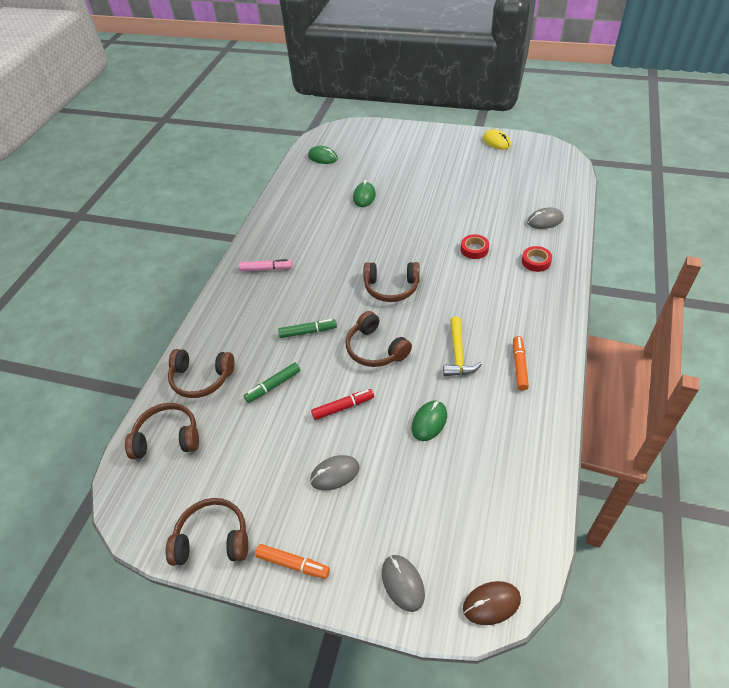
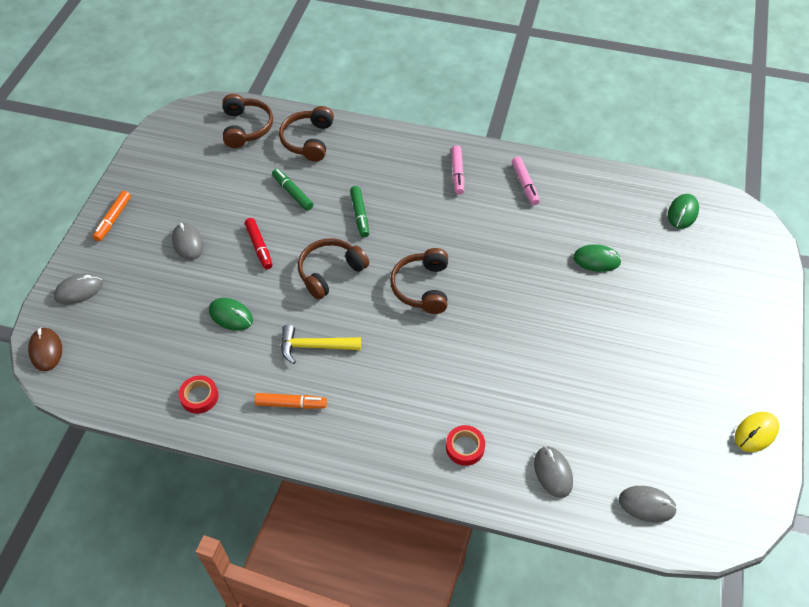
camera: 85 degrees right, 5 degrees up
(213, 539) = (146, 168): brown headphones -> none
(284, 230) = (525, 184): none -> pink marker
(474, 249) = (490, 377): red tape -> red tape (199, 397)
(556, 183) = (647, 505): none -> grey mouse

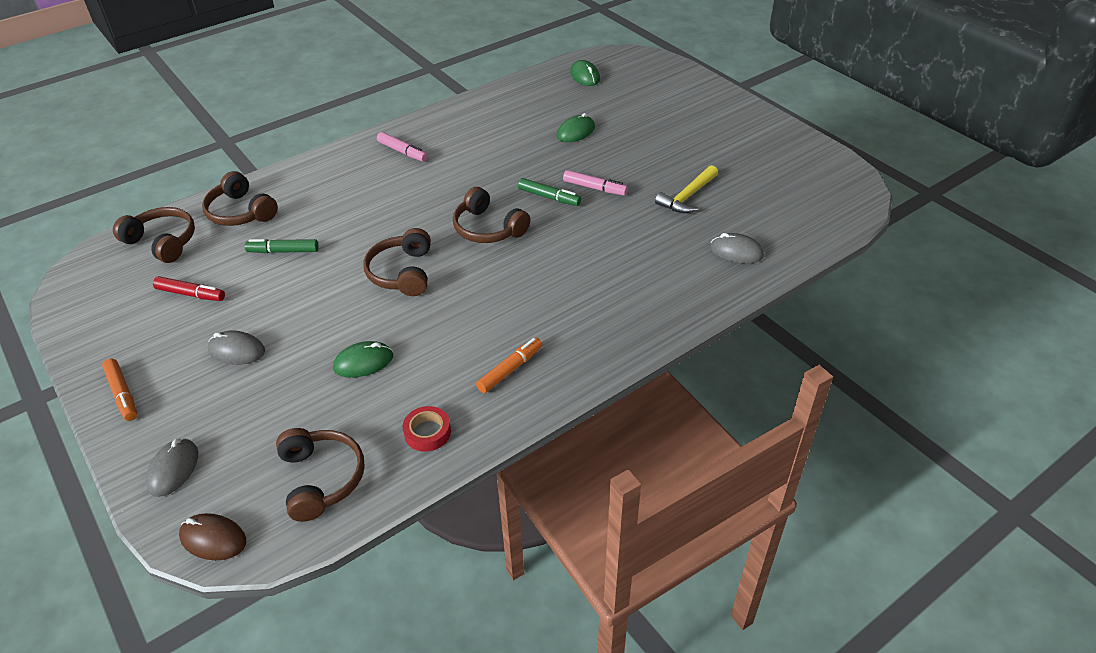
camera: 50 degrees left, 10 degrees down
(123, 368) = (321, 479): none -> brown headphones
(259, 247) = (312, 303): red marker -> red marker (191, 294)
(315, 346) = (468, 322): yellow hammer -> yellow hammer (687, 196)
(360, 215) = (366, 224): green marker -> green marker (549, 197)
(465, 447) = (667, 285): red tape -> none
(525, 184) = (462, 126): pink marker -> pink marker (594, 188)
(647, 505) = (806, 221): grey mouse -> none
(756, 433) = (795, 145): yellow mouse -> none

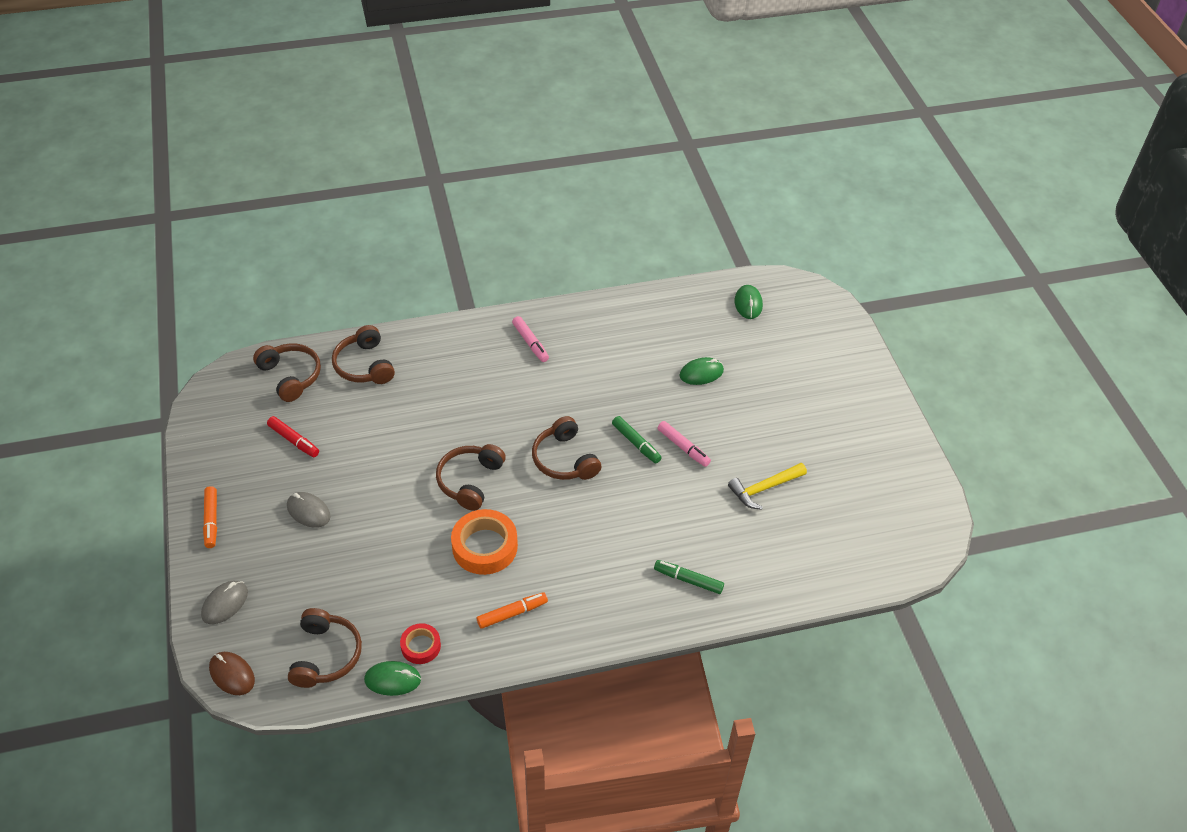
camera: 20 degrees right, 5 degrees up
(283, 251) = (383, 422): green marker -> green marker (688, 580)
(363, 362) = (400, 560): green mouse -> green mouse (392, 680)
(448, 322) = (485, 546): none -> orange tape
(736, 251) = (772, 567): grey mouse -> none

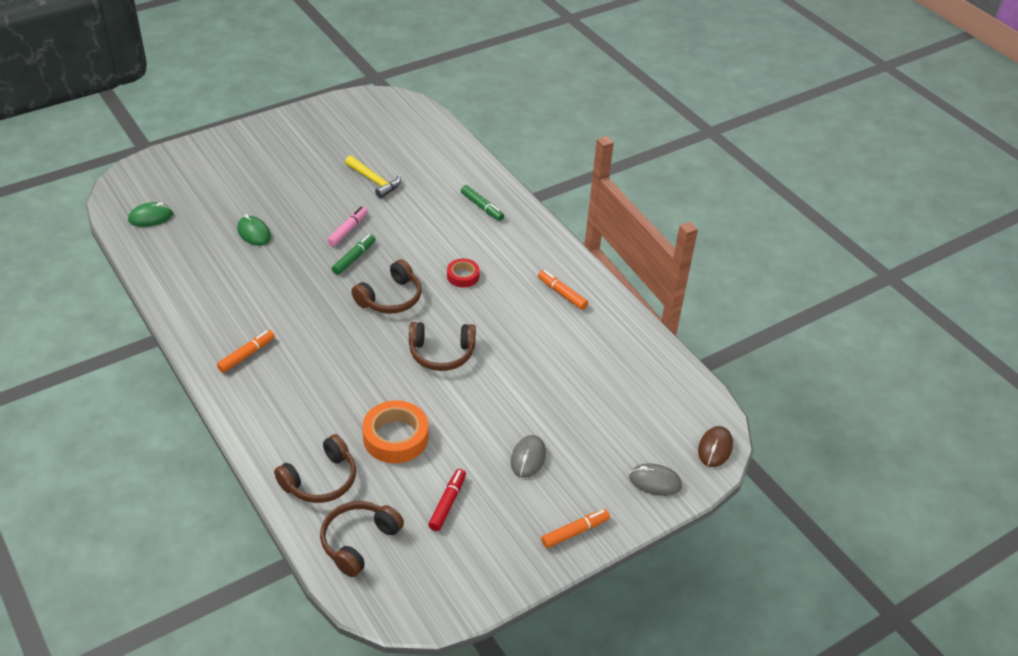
camera: 110 degrees left, 5 degrees down
(325, 655) = (662, 393): brown headphones -> none
(392, 680) = (658, 346): green mouse -> none
(421, 646) = (620, 338): red tape -> red tape (463, 276)
(485, 546) = (507, 325): orange tape -> orange tape (395, 437)
(530, 343) = (246, 355): pink marker -> orange marker
(688, 580) = (482, 207): green marker -> green marker turned 45 degrees counterclockwise

